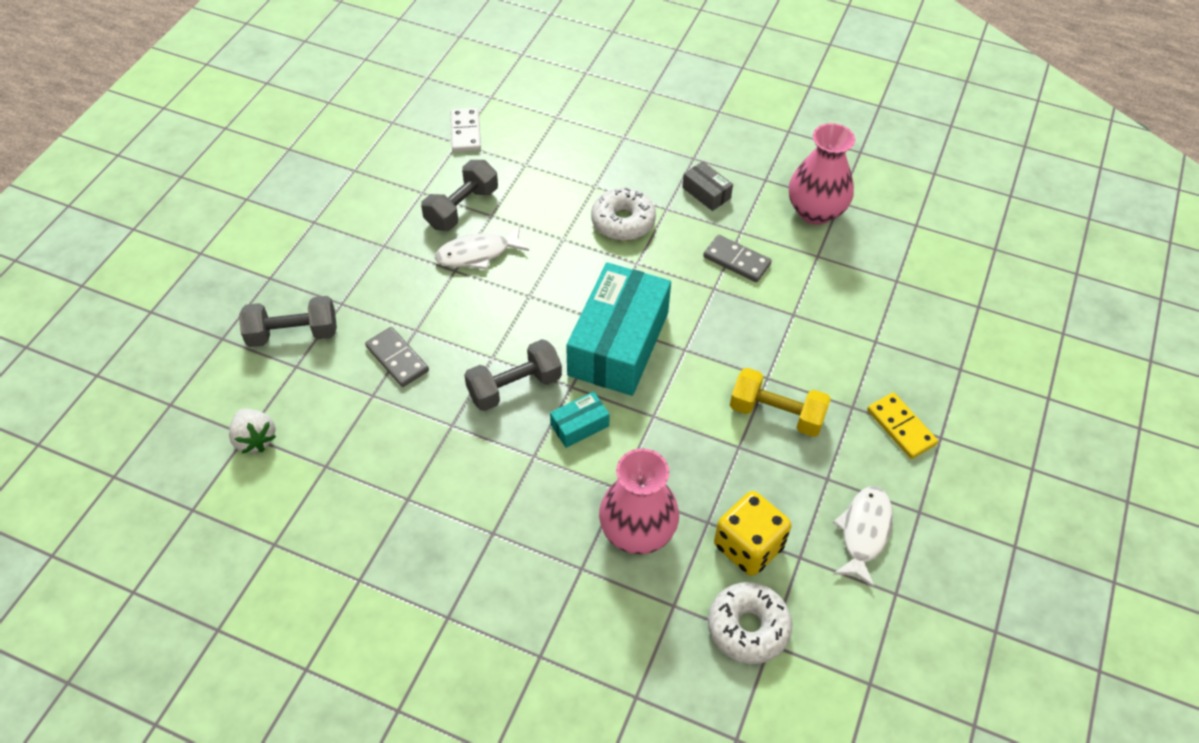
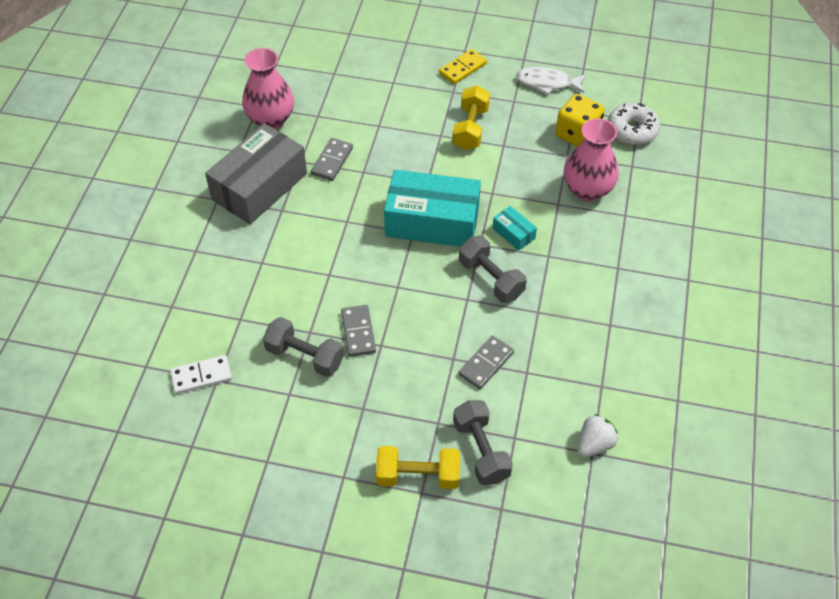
camera: 100 degrees left, 0 degrees up
(288, 278) = (418, 476): none -> yellow dumbbell
(477, 254) = (358, 332): white fish -> grey domino
(623, 222) = (302, 237): white donut -> none
(706, 193) = (259, 186): grey box -> grey box, size x2.31

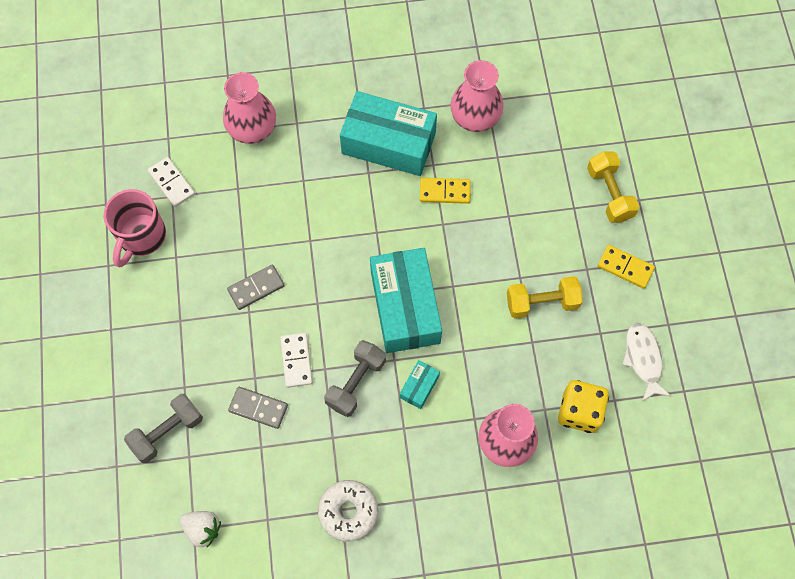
camera: 70 degrees right, 15 degrees up
(181, 289) = (252, 130): none -> pink vase
(249, 420) = (141, 237): none -> pink mug
(259, 186) = (388, 143): grey box -> turquoise box
(305, 356) = (217, 254): grey dumbbell -> none
(332, 161) = (444, 191): grey domino -> yellow domino
(418, 476) = (128, 388): yellow dumbbell -> yellow dumbbell (609, 194)
(449, 319) = (296, 360): none -> white domino
(632, 130) = (611, 467): white donut -> white donut (348, 512)

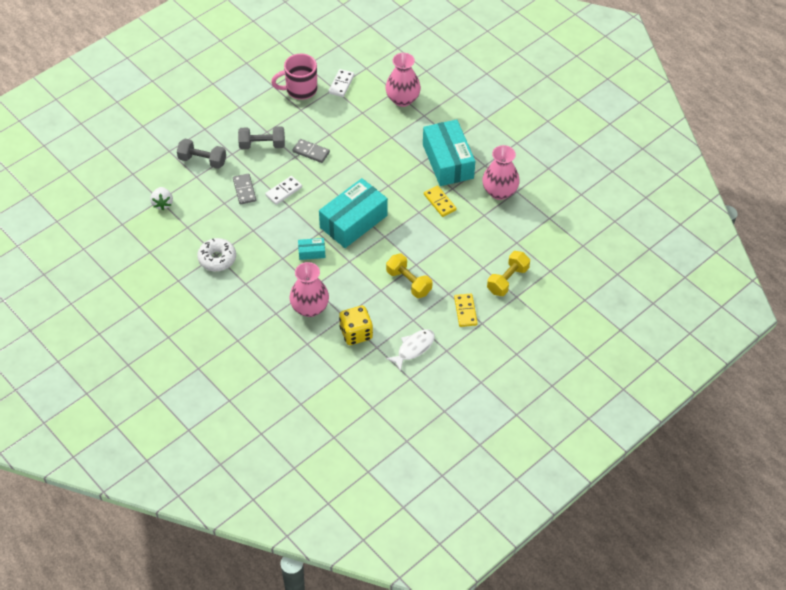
camera: 55 degrees right, 15 degrees down
(356, 383) = (292, 223): grey dumbbell -> grey dumbbell (262, 145)

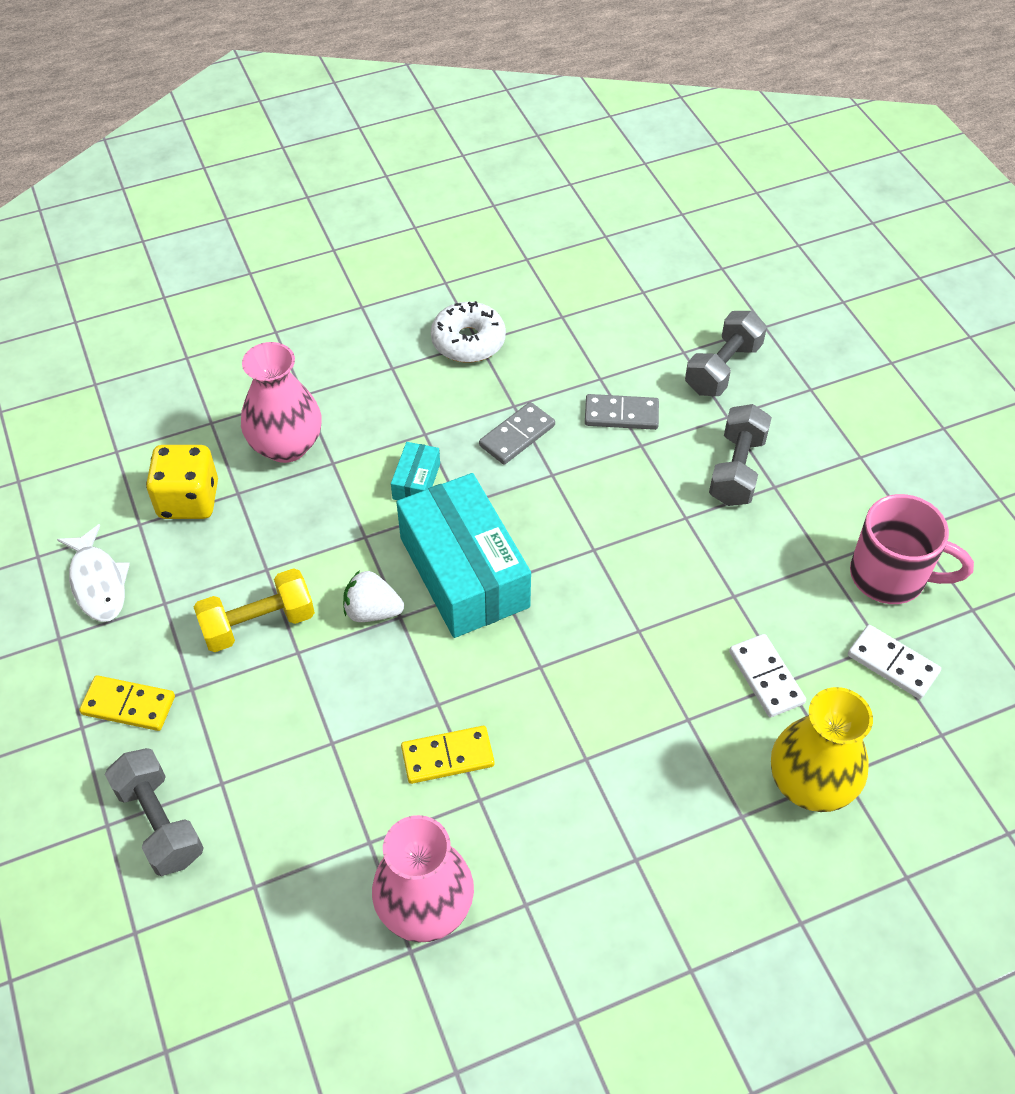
camera: 110 degrees right, 0 degrees up
(162, 203) = (632, 294): white strawberry -> white strawberry (372, 611)
(283, 191) = (594, 475): white domino -> white domino (766, 677)
(300, 90) = (891, 576): pink mug -> pink mug turned 105 degrees clockwise
(311, 152) = (689, 548): grey domino -> grey domino (517, 435)
(402, 99) = (810, 783): pink vase -> yellow vase
(448, 161) = (568, 819): turquoise box -> none
(507, 280) = (160, 822): yellow dumbbell -> grey dumbbell

